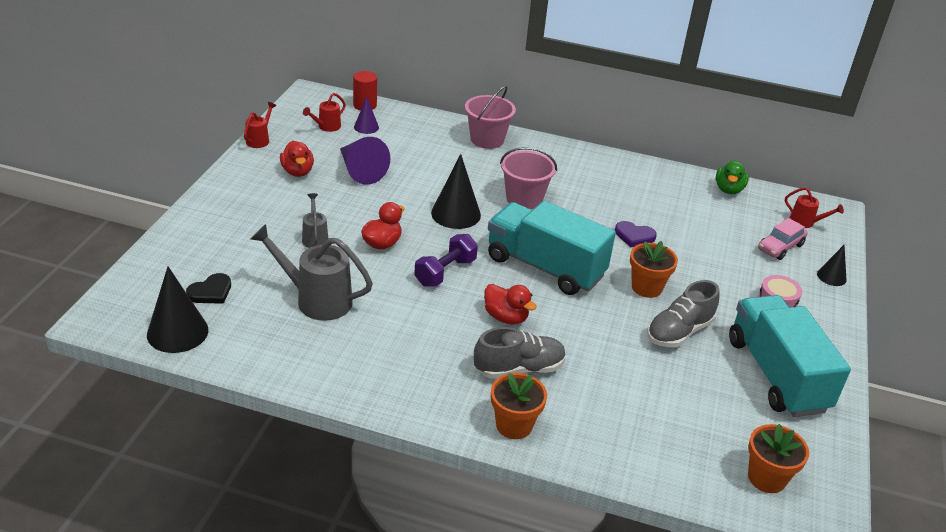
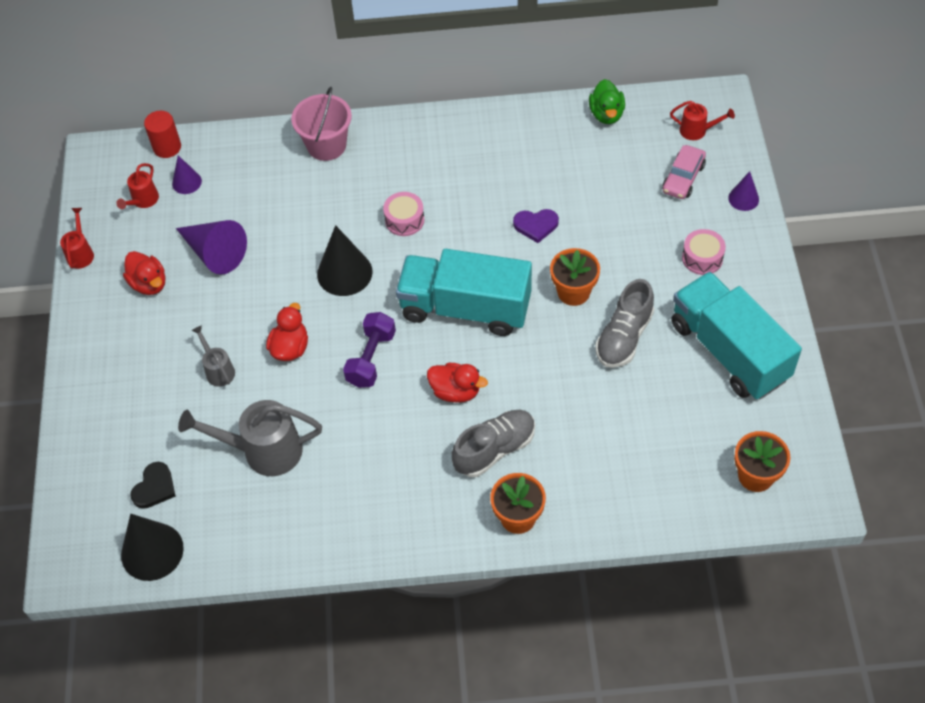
camera: 15 degrees left, 20 degrees up
(524, 199) = (404, 220): pink bucket -> pink drum
(831, 276) = (743, 198): black cone -> purple cone

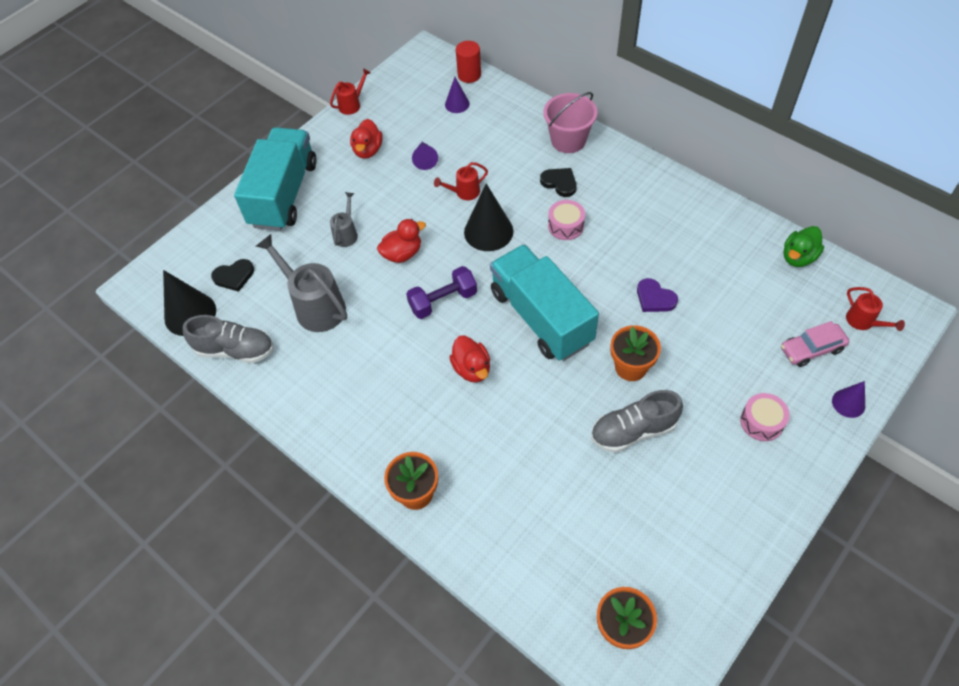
camera: 45 degrees right, 0 degrees up
(143, 201) = (419, 98): red watering can -> red watering can (464, 192)
(214, 253) = (425, 159): purple cone -> purple cone, size x0.56
(359, 187) = (559, 183): none -> black heart
(494, 449) = (453, 431): grey shoe -> grey shoe (235, 350)
(729, 351) = (706, 511): turquoise truck -> turquoise truck (284, 194)

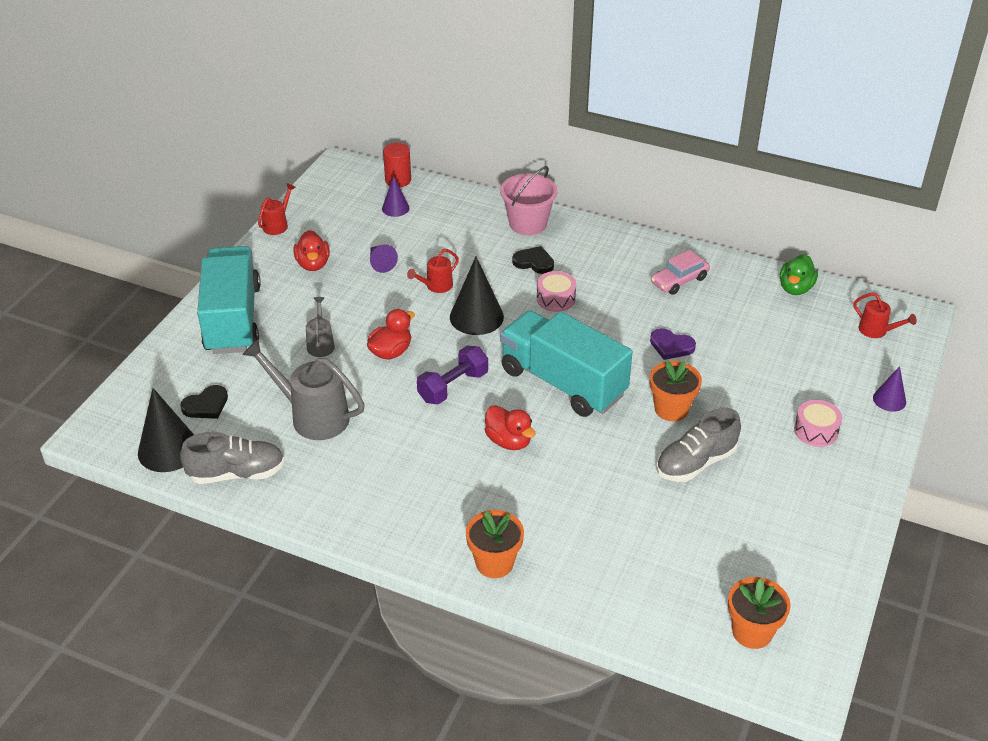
camera: 20 degrees left, 15 degrees down
(811, 349) = (838, 362): pink car -> pink car (679, 280)

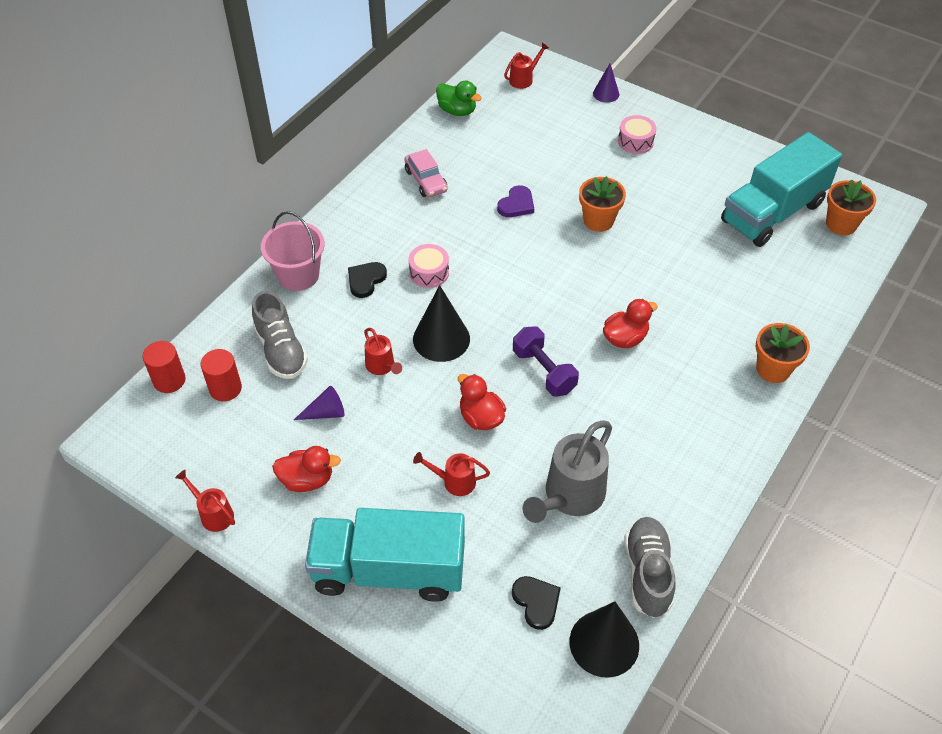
camera: 80 degrees left, 10 degrees up
(321, 344) = (454, 481): grey watering can -> red watering can
(395, 208) = (225, 388): purple cone -> red cylinder
(563, 382) = (552, 287): turquoise truck -> turquoise truck (772, 212)
(695, 463) = (664, 218): grey shoe -> grey shoe (281, 350)

